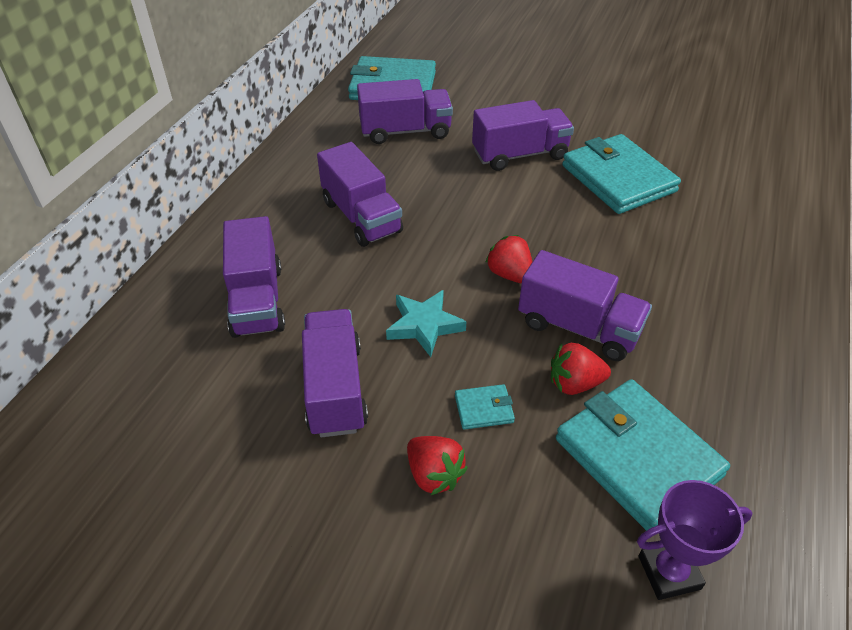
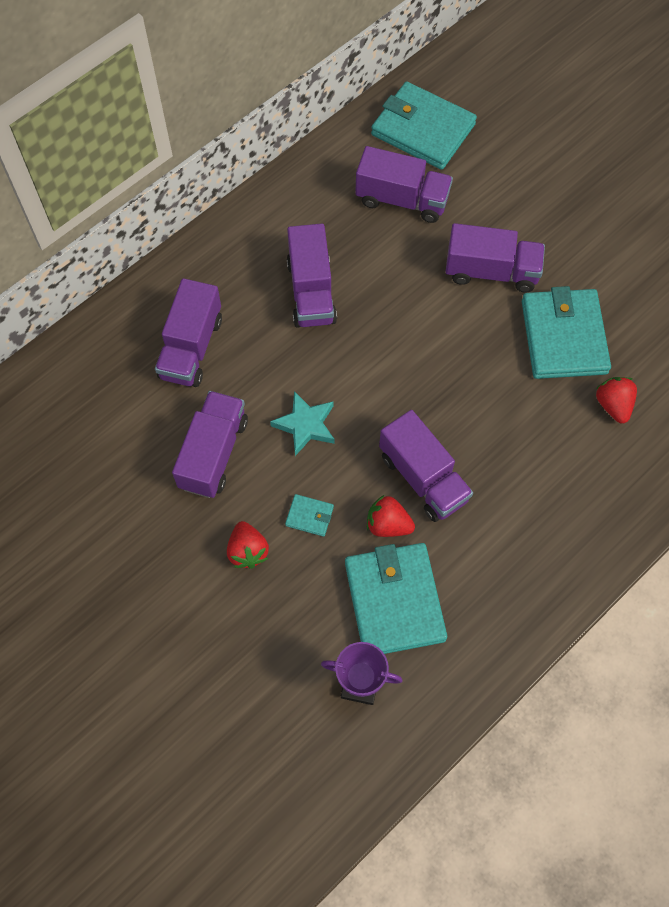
camera: 25 degrees right, 20 degrees up
(510, 275) = (400, 404): red strawberry -> red strawberry (613, 405)

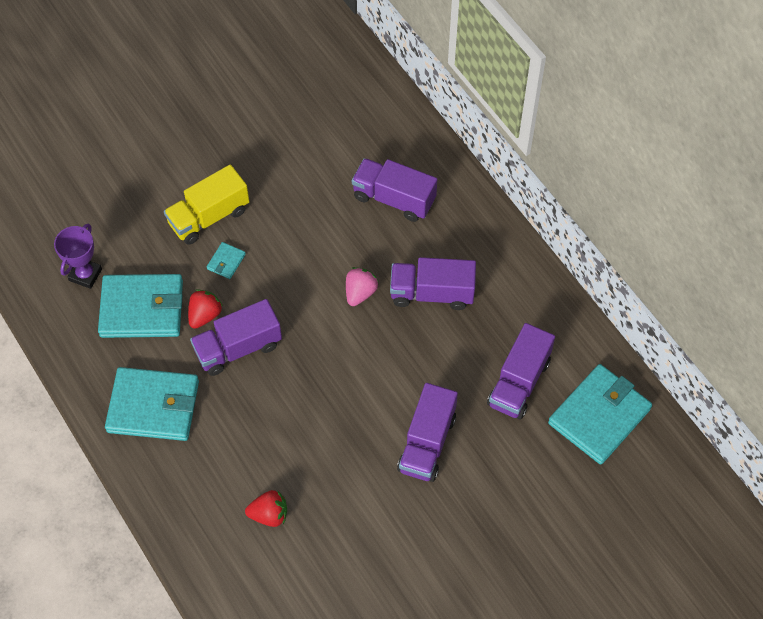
camera: 100 degrees right, 5 degrees down
(213, 453) = (295, 204): purple truck -> none
(247, 551) = (209, 216): red strawberry -> yellow truck
(305, 425) = (305, 270): turquoise star -> none
(324, 362) = (360, 293): none -> pink strawberry
(564, 337) = (346, 489): turquoise wallet -> turquoise wallet (153, 406)

